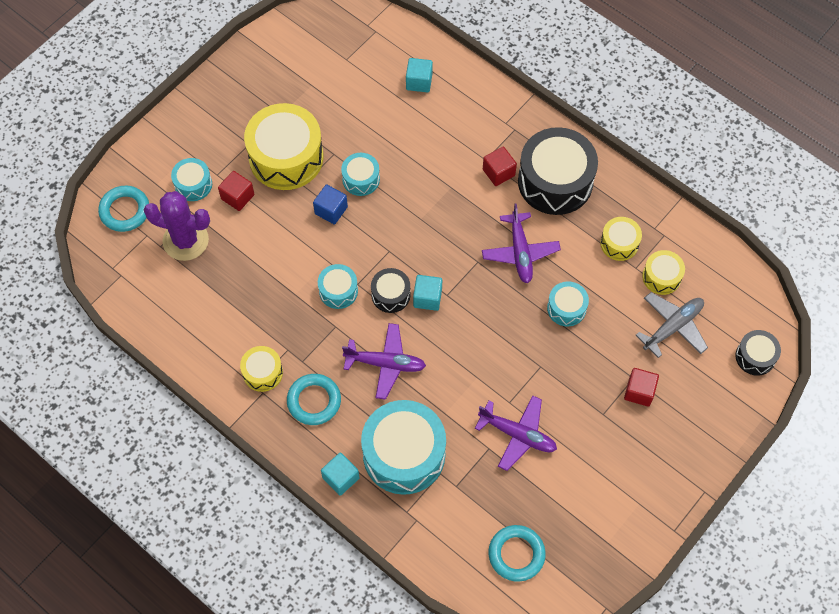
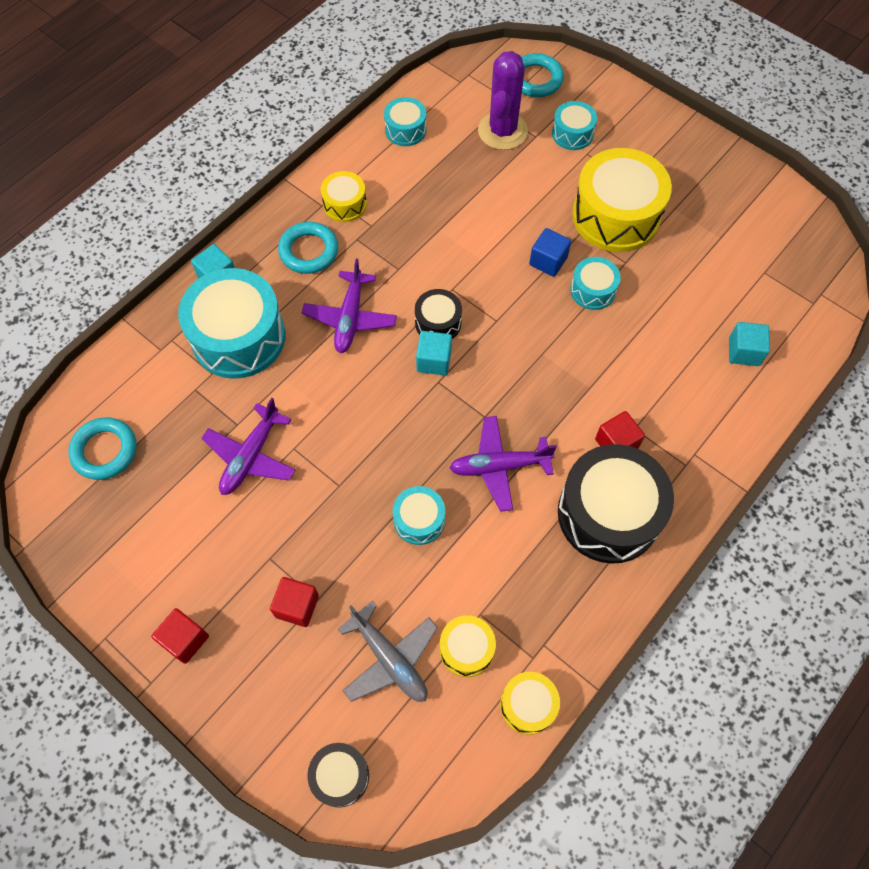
camera: 90 degrees right, 0 degrees up
(237, 197) = (560, 173): red cube -> red cube (185, 639)
(338, 291) = (443, 270): turquoise drum -> turquoise drum (405, 130)
(619, 243) = (517, 594): yellow drum -> yellow drum (528, 705)

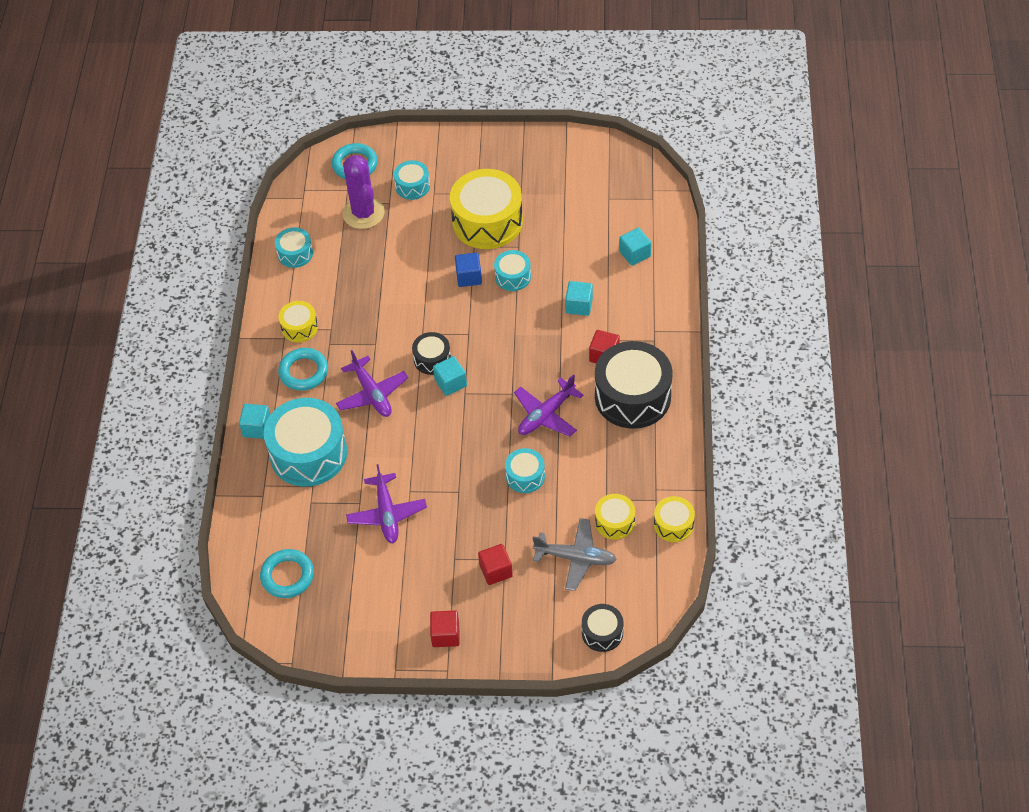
camera: 35 degrees left, 10 degrees down
(635, 368) = (579, 305): none -> turquoise cube

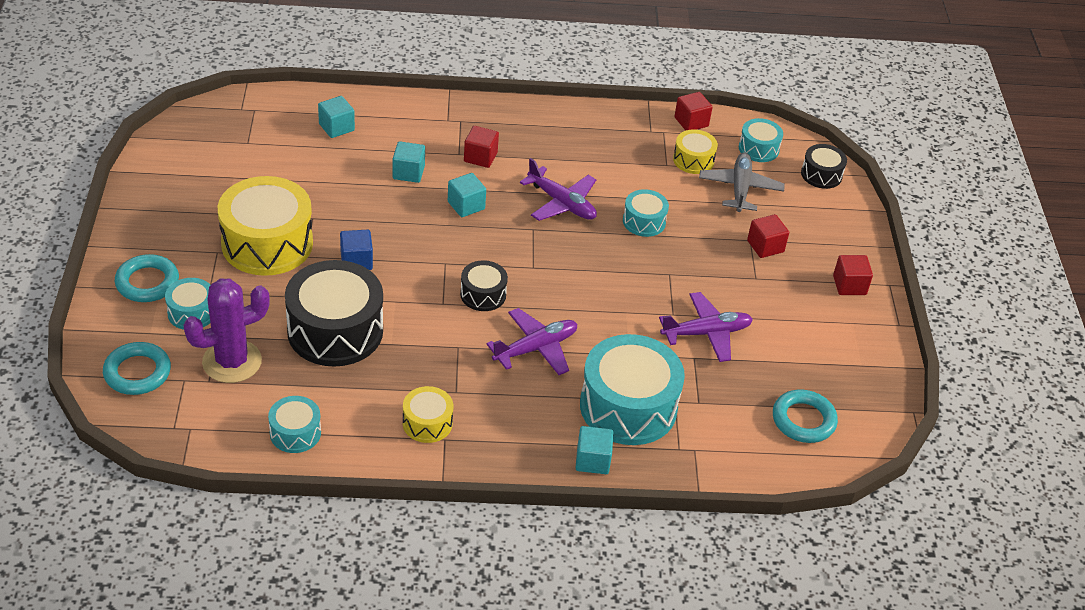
camera: 100 degrees left, 10 degrees down
(304, 372) = (501, 416): turquoise ring -> turquoise ring (147, 282)
(450, 383) = (518, 279): turquoise cube -> turquoise cube (466, 205)
(513, 276) = (360, 223): turquoise drum -> turquoise drum (758, 148)
(632, 396) = (535, 140): black drum -> black drum (335, 331)
(673, 524) = (691, 122): yellow drum -> red cube

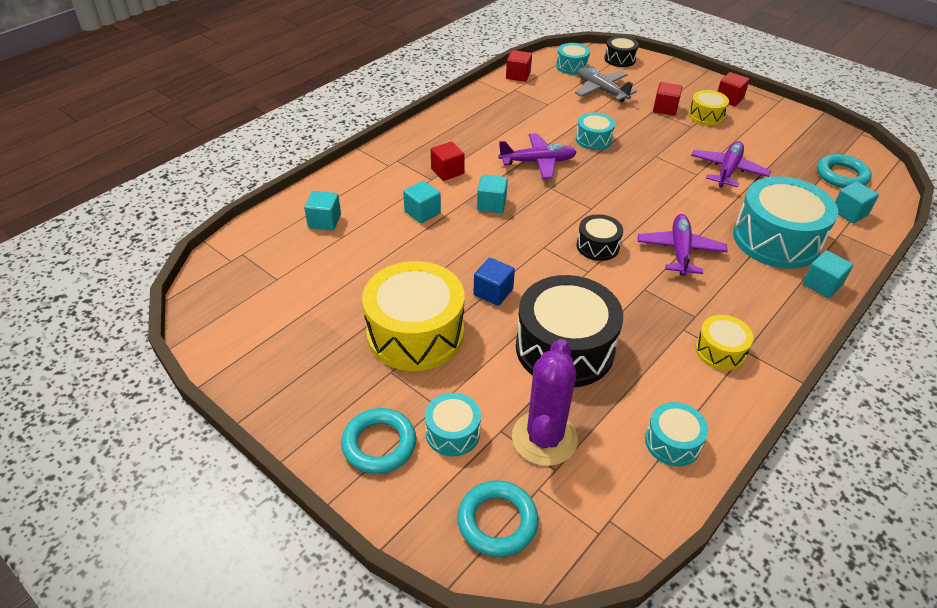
camera: 45 degrees left, 0 degrees up
(693, 160) = (555, 93): yellow drum -> yellow drum (706, 116)
(738, 446) = (849, 213): none -> turquoise cube

